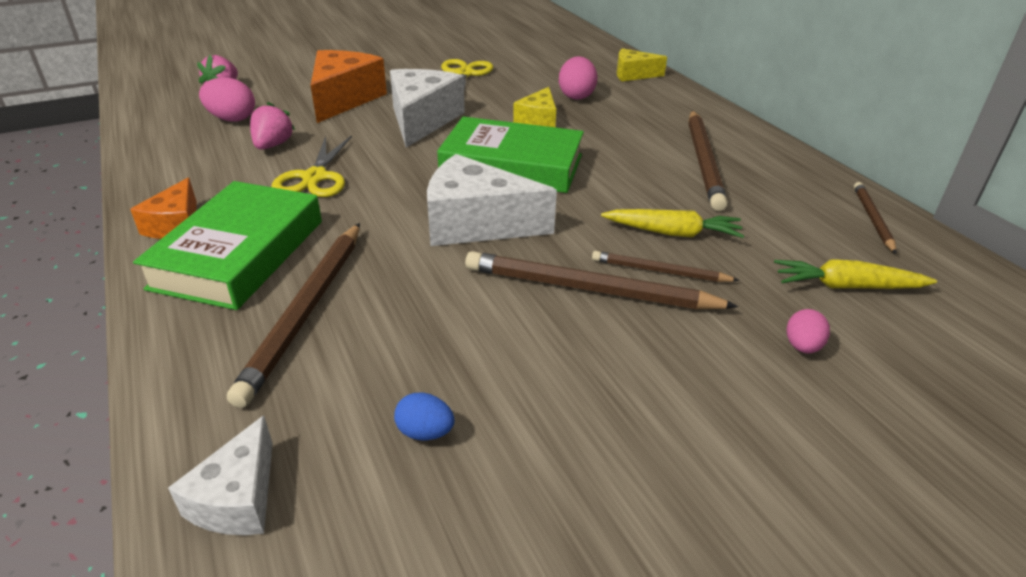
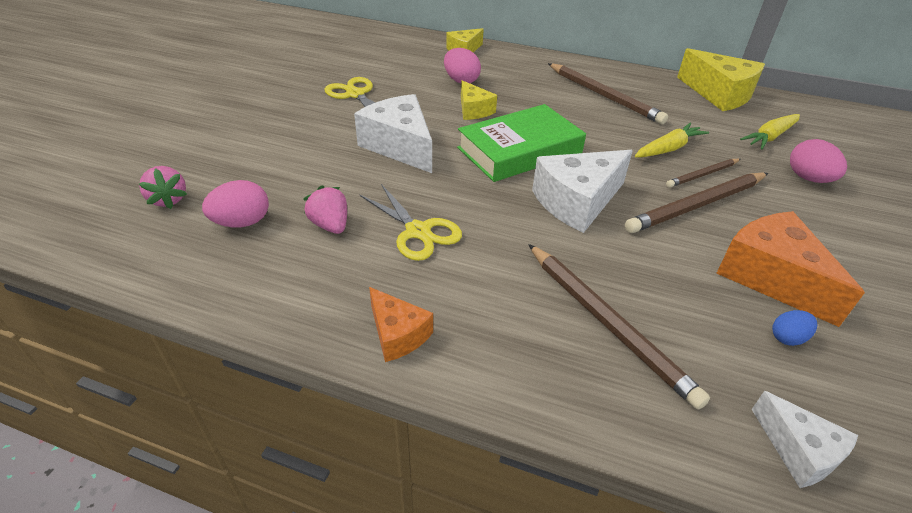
camera: 45 degrees left, 5 degrees up
(239, 254) = (489, 320): green book -> none
(344, 99) = (304, 157): orange cheese -> orange cheese (771, 277)
(802, 346) = (808, 178): pink egg -> pink egg, size x1.65
(872, 219) = (719, 94): brown pencil -> yellow cheese

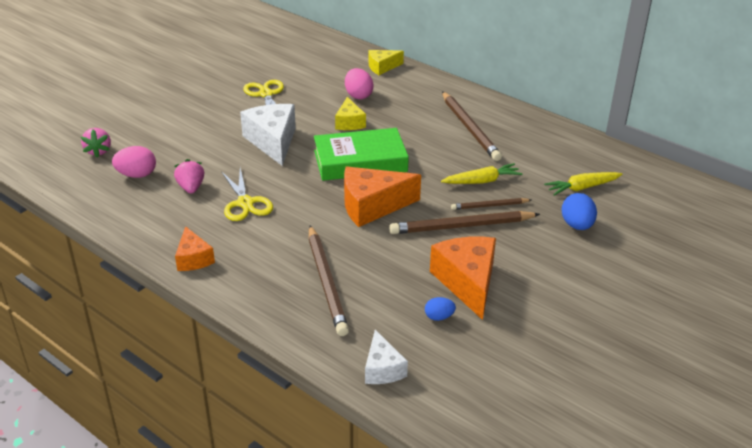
camera: 20 degrees right, 5 degrees down
(577, 202) = (372, 206): white cheese -> orange cheese
(719, 94) = (577, 144): yellow cheese -> none
(808, 178) = (577, 225): pink egg -> blue egg

